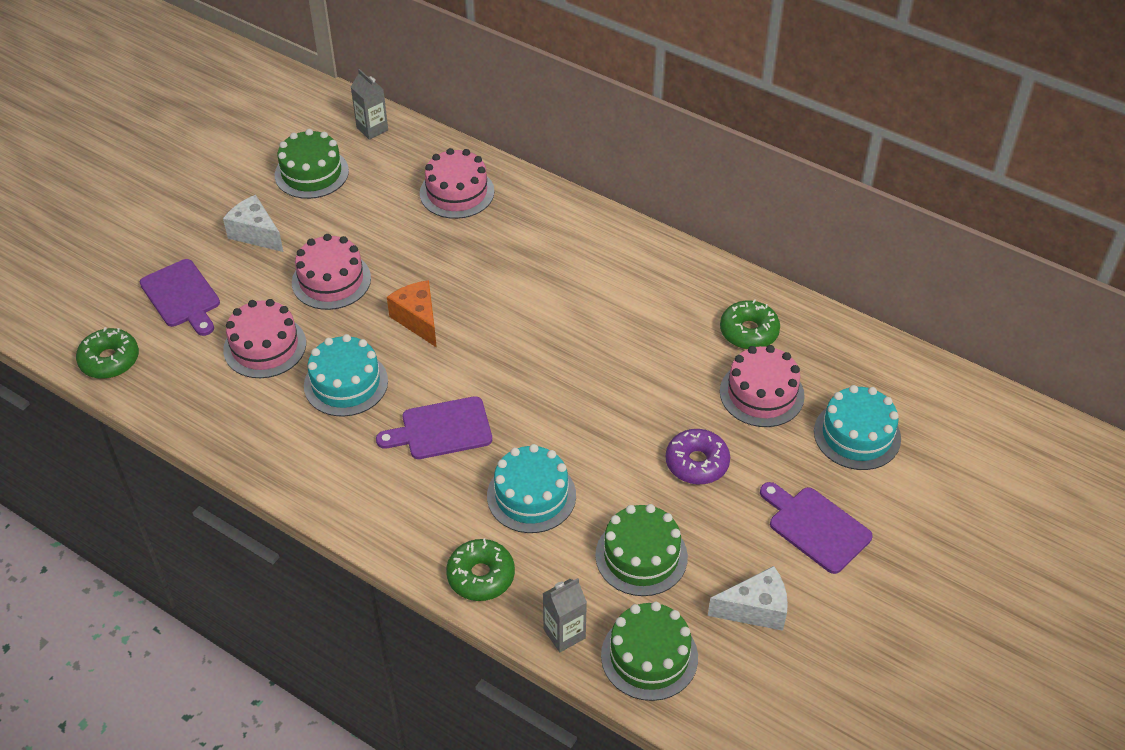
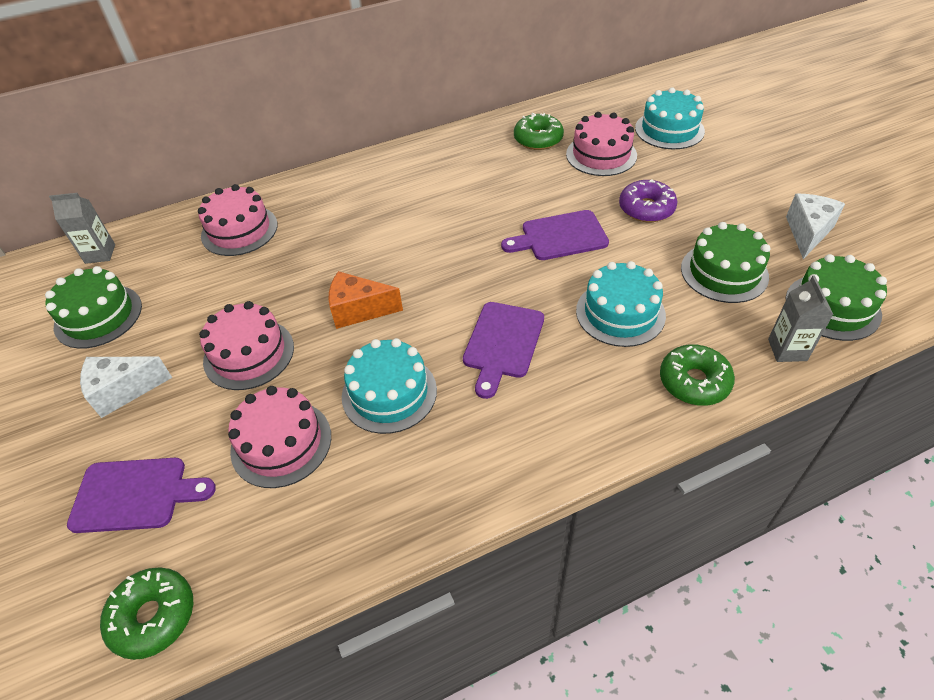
camera: 55 degrees left, 0 degrees up
(815, 527) = (743, 176): purple cutting board -> purple cutting board (560, 236)

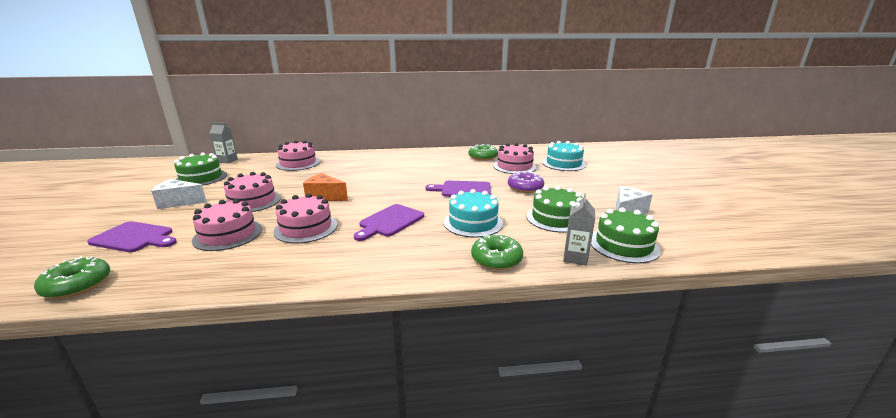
camera: 15 degrees right, 25 degrees down
(389, 393) = (306, 228): turquoise cake -> pink cake

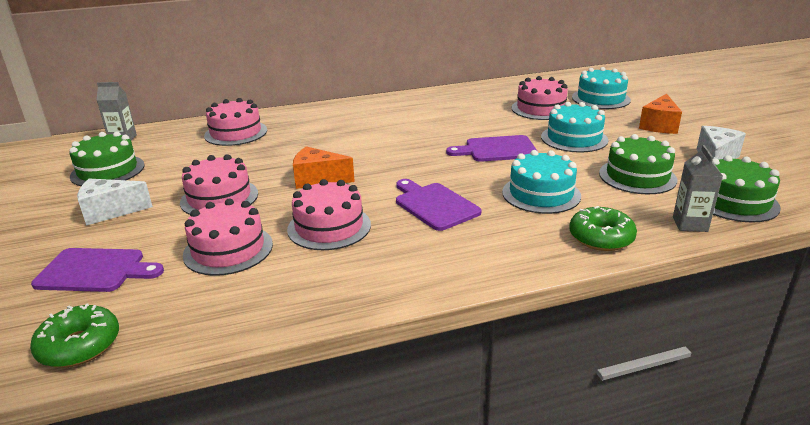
camera: 10 degrees left, 5 degrees up
(390, 222) = (434, 205): purple cutting board -> purple cutting board turned 120 degrees clockwise
(483, 157) = (490, 99): green donut -> none
(525, 188) = (574, 138): purple donut -> turquoise cake
(596, 185) = (659, 125): none -> orange cheese

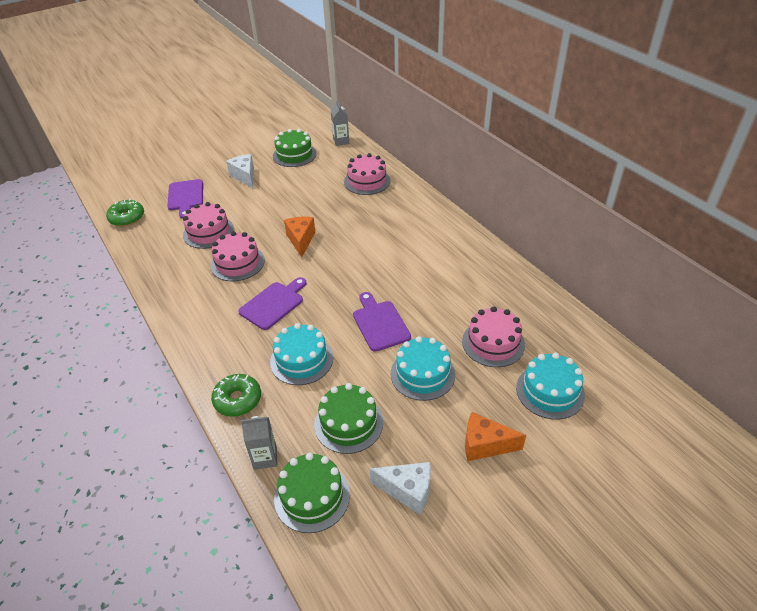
camera: 75 degrees right, 15 degrees up
(219, 198) = (267, 208): pink cake -> none

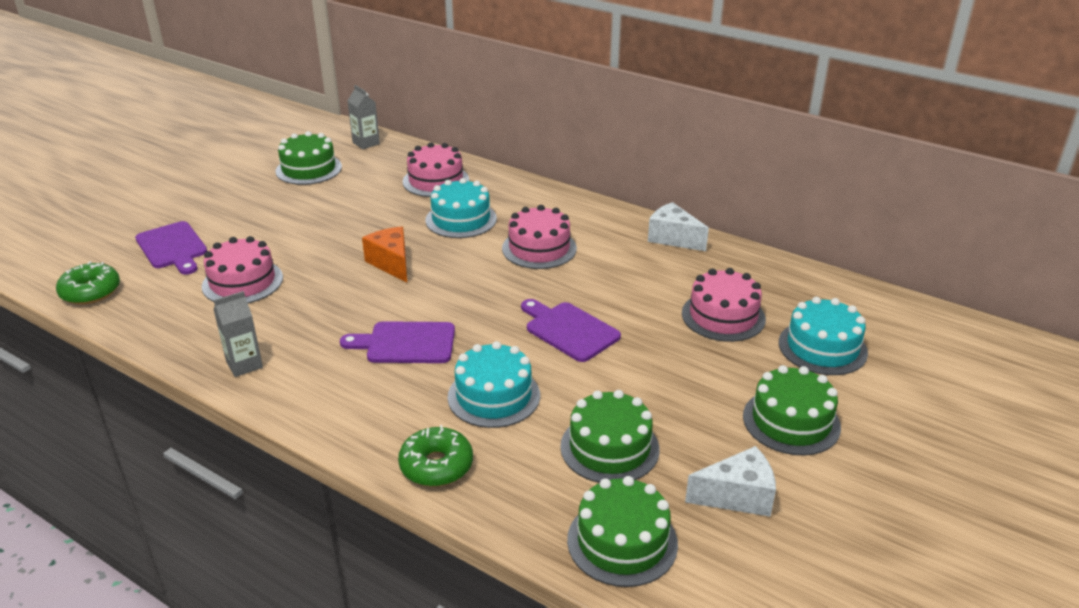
camera: 25 degrees left, 10 degrees down
(237, 263) = (316, 308): pink cake -> pink cake (539, 248)
(245, 176) = (251, 207): white cheese -> white cheese (673, 238)
(265, 458) = (526, 519): grey carton -> grey carton (244, 365)
(273, 304) = (406, 343): purple cutting board -> purple cutting board turned 105 degrees counterclockwise
(422, 374) = (663, 369): turquoise cake -> turquoise cake (461, 219)
(485, 445) = (791, 421): orange cheese -> green cake

